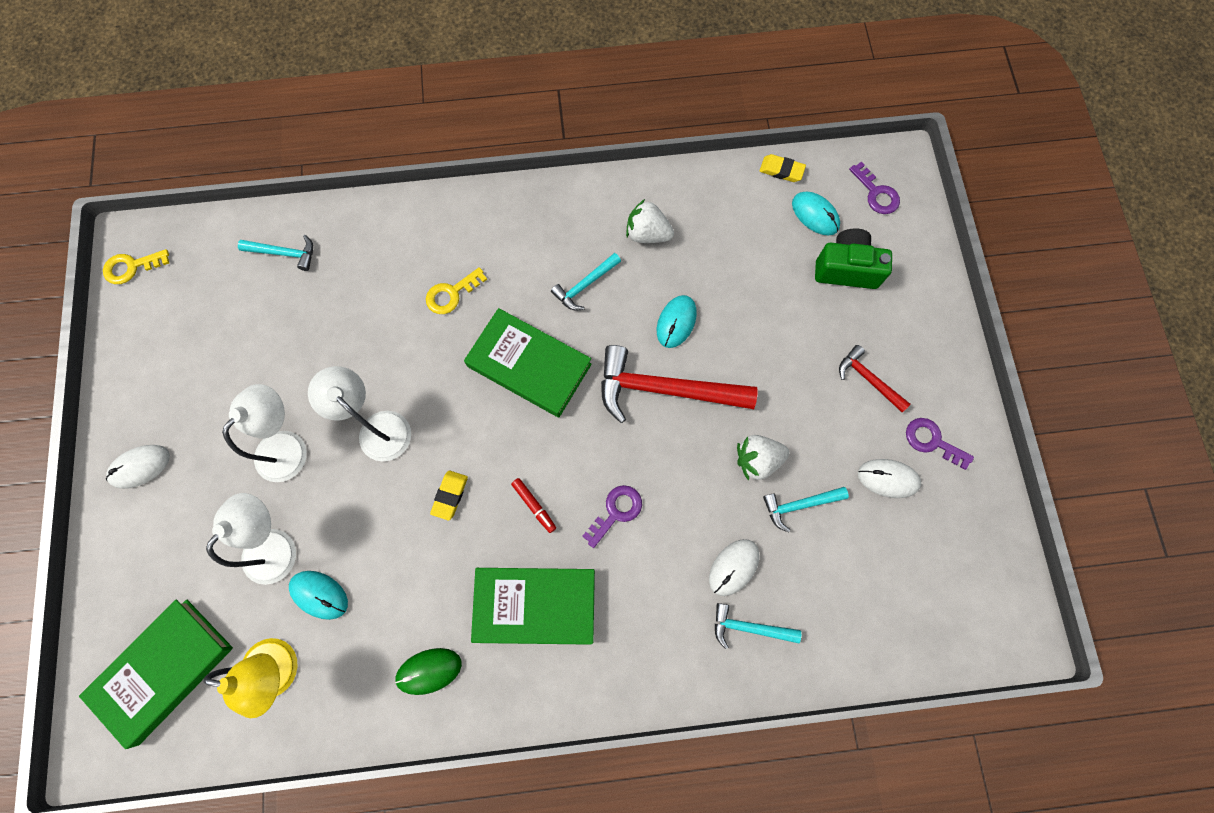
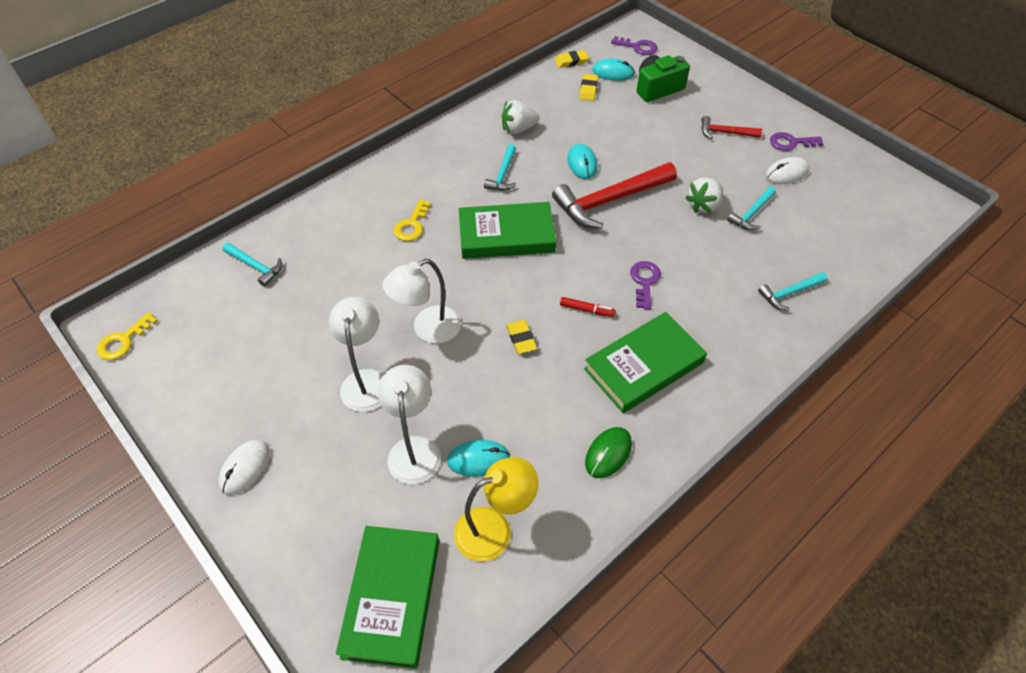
camera: 35 degrees left, 20 degrees down
(284, 253) = (255, 266): turquoise hammer -> turquoise hammer turned 60 degrees clockwise
(377, 427) = (428, 329): white lamp -> white lamp turned 45 degrees counterclockwise
(733, 567) = (747, 267): white mouse -> none
(766, 223) = (588, 89): none -> yellow eraser

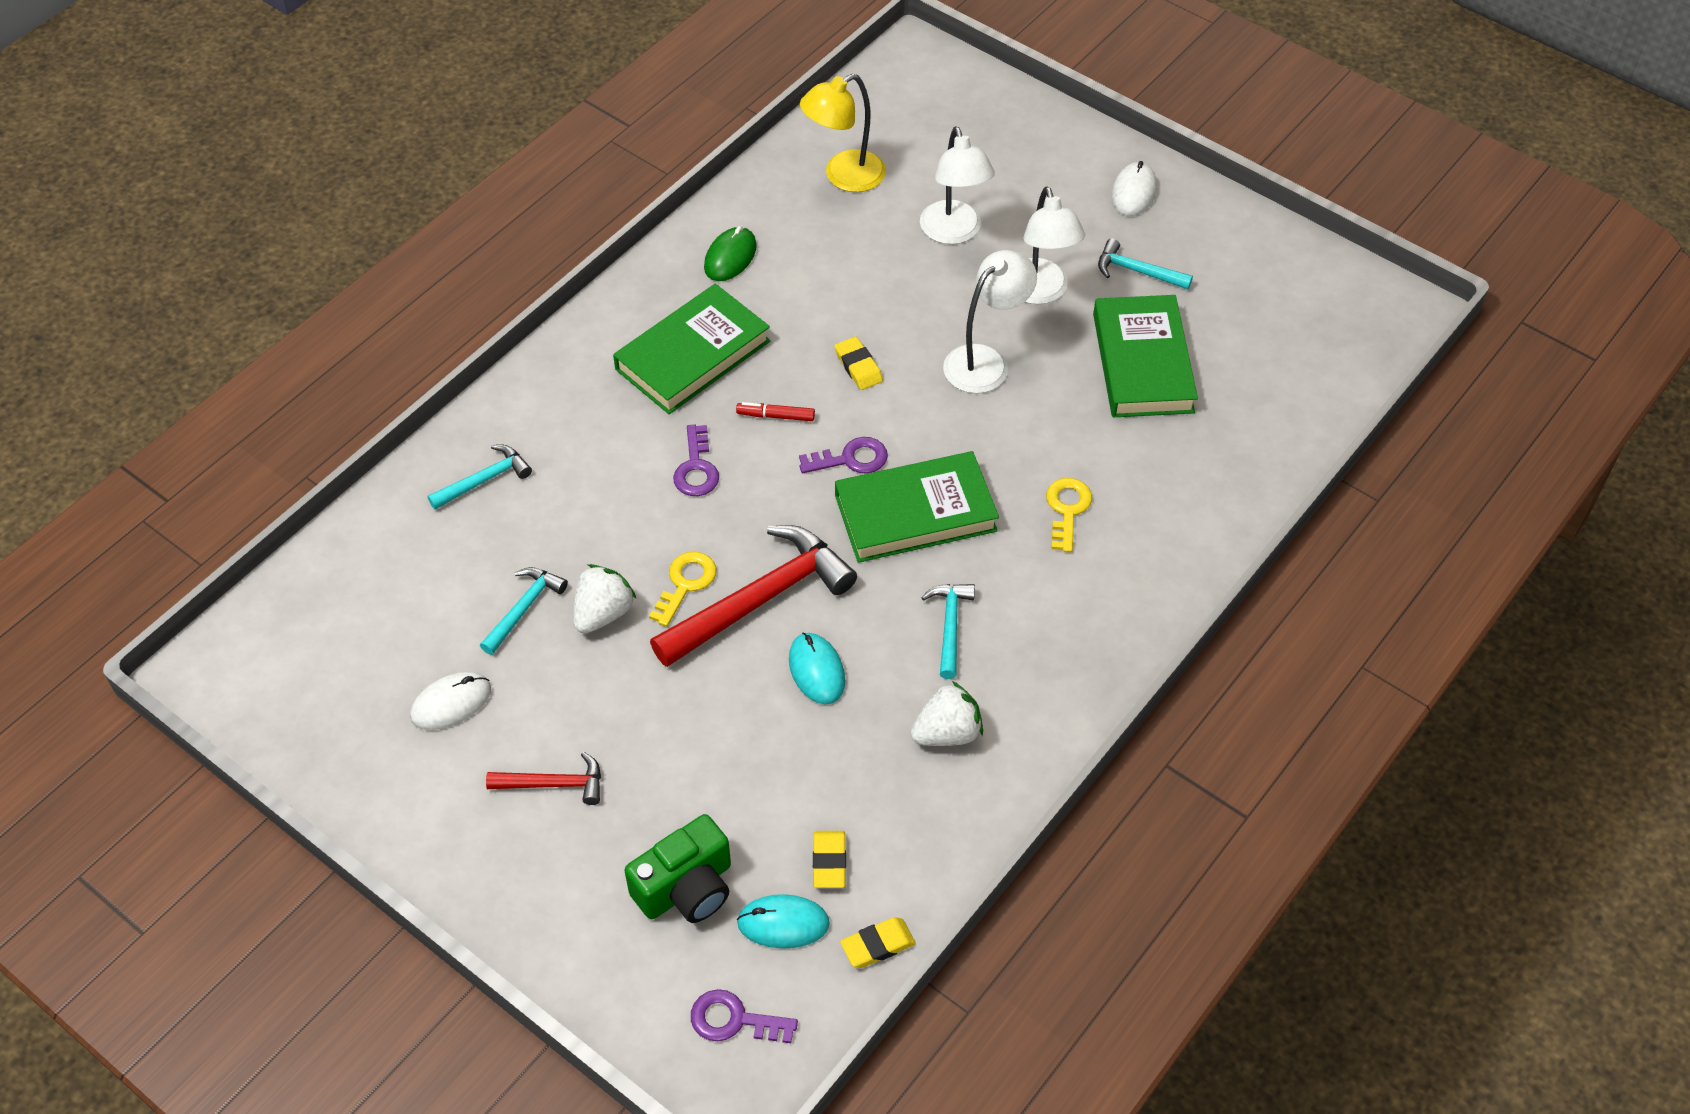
camera: 170 degrees right, 0 degrees up
(123, 341) = (1371, 295): yellow key -> yellow key (685, 583)
(255, 266) = (1265, 412): turquoise hammer -> turquoise hammer (1137, 271)
(392, 597) = (930, 116): green book -> green book (1142, 363)
(478, 459) = (877, 232): turquoise mouse -> none
(790, 143) = (431, 777): purple key -> purple key (851, 459)

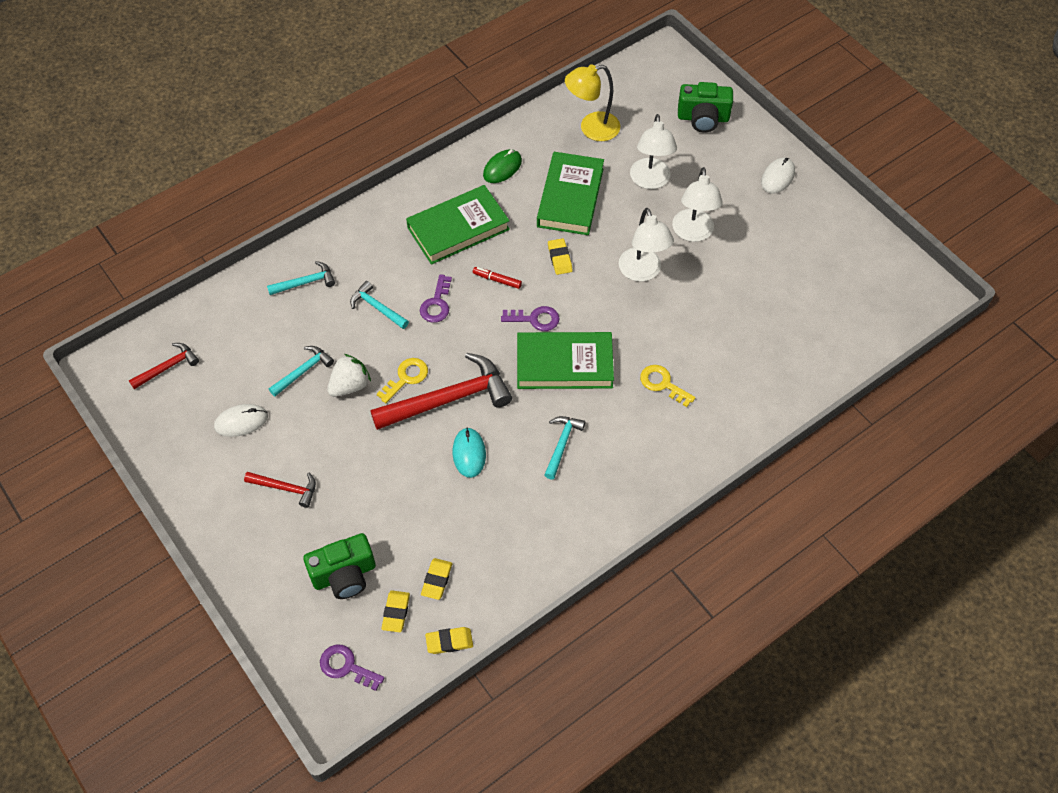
camera: 15 degrees right, 5 degrees up
(307, 649) = (167, 367): none -> red hammer
(783, 923) = (396, 612): turquoise mouse -> yellow eraser
(947, 733) = (537, 514): white strawberry -> none
(985, 361) = (642, 272): white lamp -> white lamp turned 105 degrees clockwise
(1000, 132) = (703, 118): none -> green camera
(1067, 509) = (662, 384): yellow key -> yellow key turned 75 degrees counterclockwise
(1137, 271) = (762, 232): turquoise hammer -> turquoise hammer (377, 307)
(1142, 363) = (744, 295): green book -> green book (570, 197)

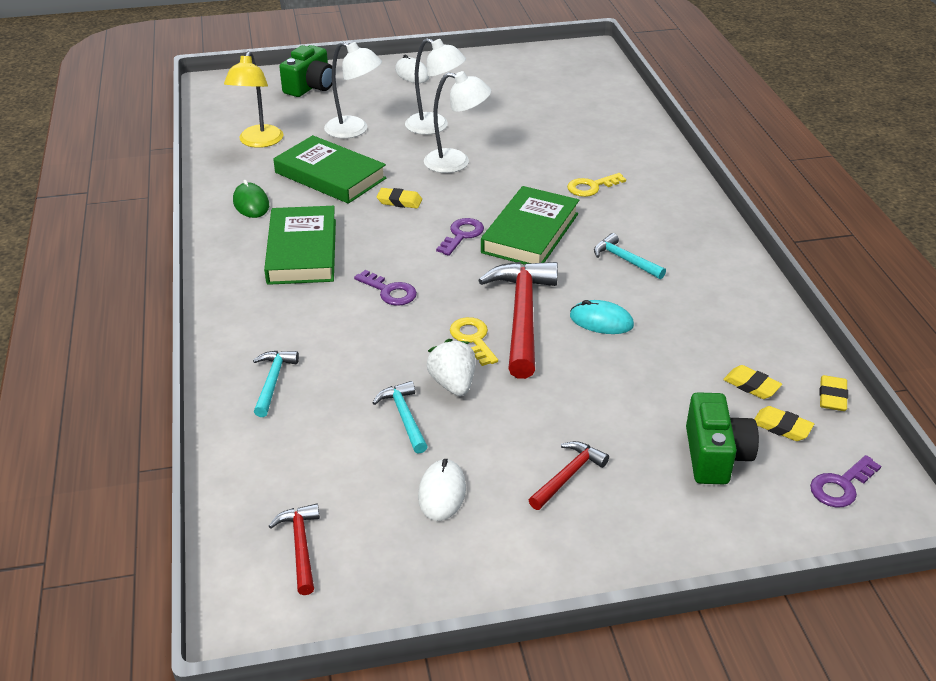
camera: 65 degrees left, 20 degrees down
(377, 307) = (359, 335): turquoise hammer -> none
(497, 280) = (393, 245): red marker -> none

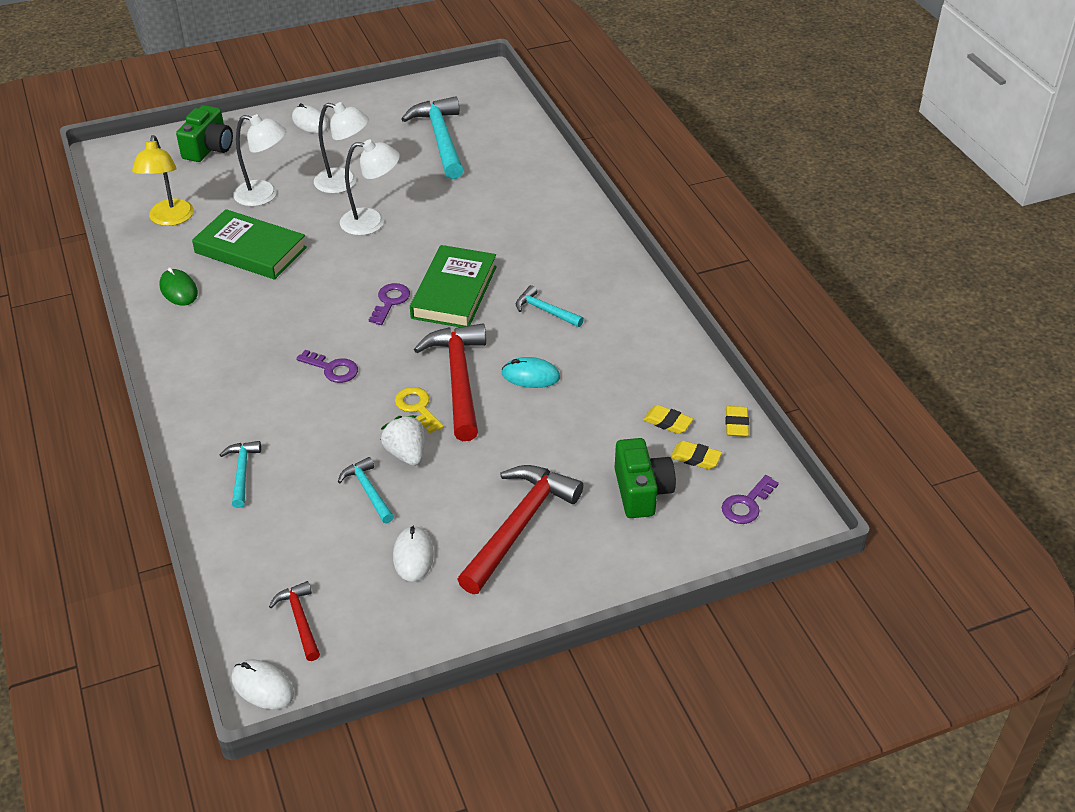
camera: 10 degrees left, 5 degrees up
(242, 616) = (262, 686): none -> white mouse
(302, 251) = (240, 336): green book -> none
(399, 201) = (324, 271): yellow eraser -> none
(538, 98) = (441, 139): none -> turquoise hammer
(568, 476) = (519, 526): red hammer -> red hammer, size x1.96
(591, 187) = (505, 236): yellow key -> none

